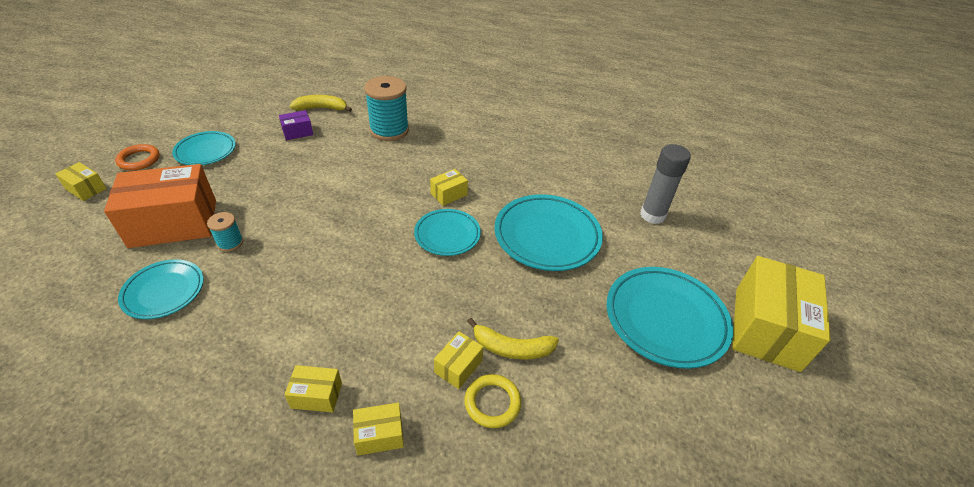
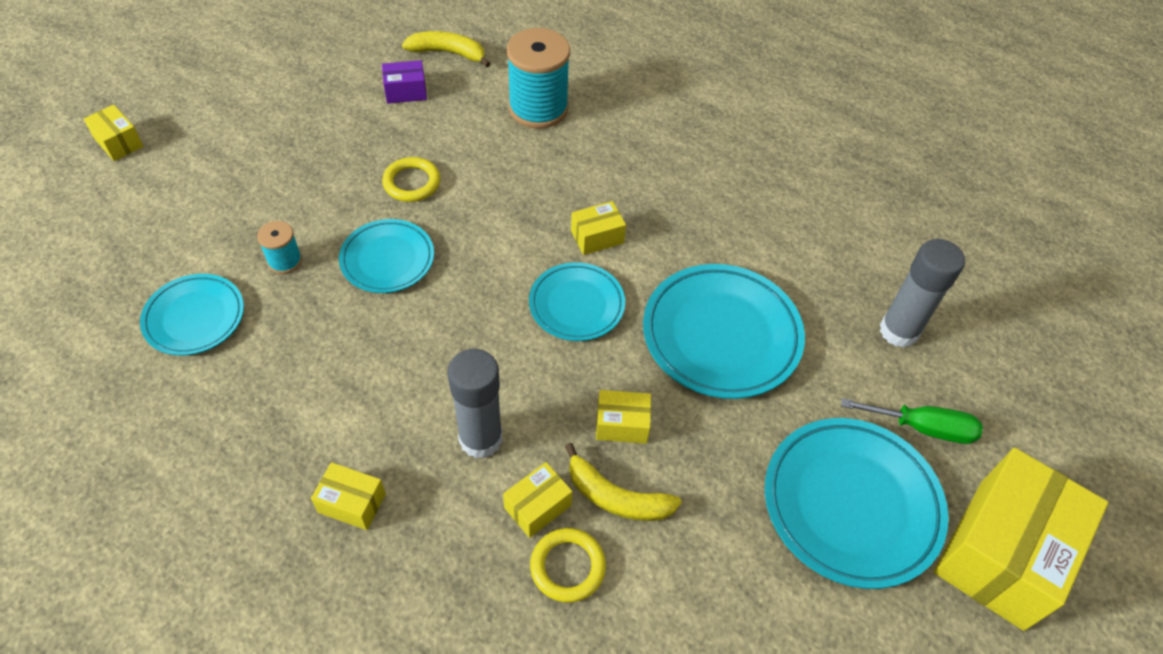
camera: 15 degrees right, 10 degrees up
(139, 160) = (188, 105): orange ring -> none
(174, 223) = (219, 216): orange box -> none
(206, 151) = (276, 105): turquoise plate -> turquoise plate (387, 259)
(314, 182) = (412, 183): none -> yellow ring
(379, 435) = (416, 573): yellow box -> yellow box (622, 424)
(404, 330) = (480, 439): none -> grey glue stick
(689, 266) = (923, 428): none -> green screwdriver

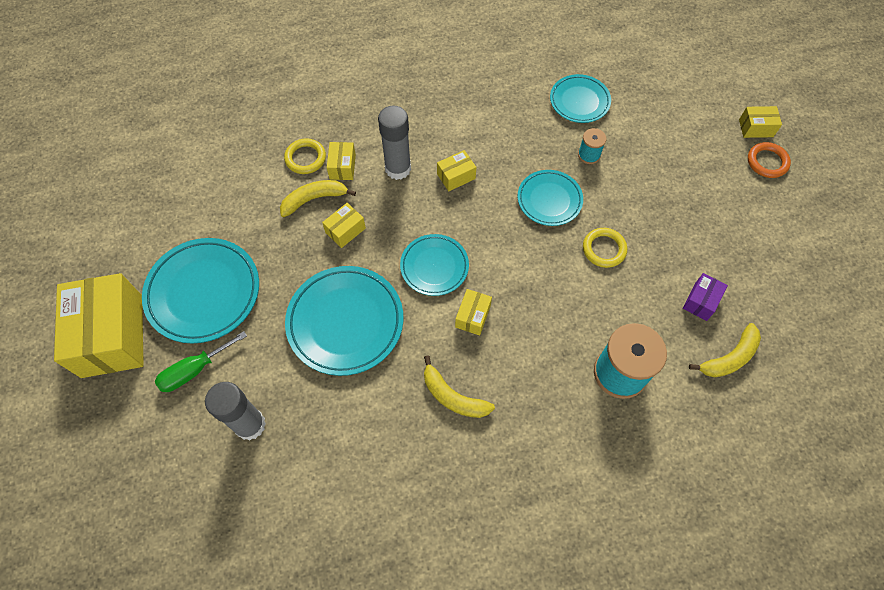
camera: 135 degrees right, 10 degrees up
(169, 115) = (767, 162): none -> orange ring
(352, 503) = (414, 104): yellow box -> yellow box (456, 176)
(689, 201) = (453, 396): none -> yellow banana

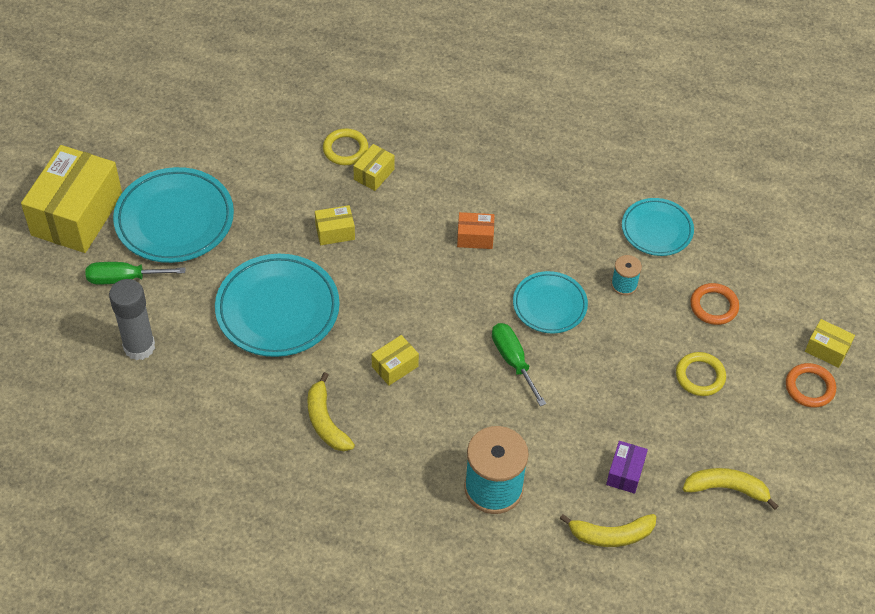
camera: 30 degrees right, 10 degrees down
(314, 199) = (327, 190): yellow banana -> yellow banana (726, 488)
(398, 169) = (424, 202): grey glue stick -> none
(434, 266) = (392, 306): turquoise plate -> none
(456, 176) = (475, 237): yellow box -> orange box
(556, 259) = (513, 361): none -> green screwdriver
(604, 249) = (567, 376): yellow ring -> yellow ring (700, 376)
(660, 137) = (714, 306): none -> orange ring
(701, 301) = (625, 473): purple box -> purple box turned 45 degrees counterclockwise

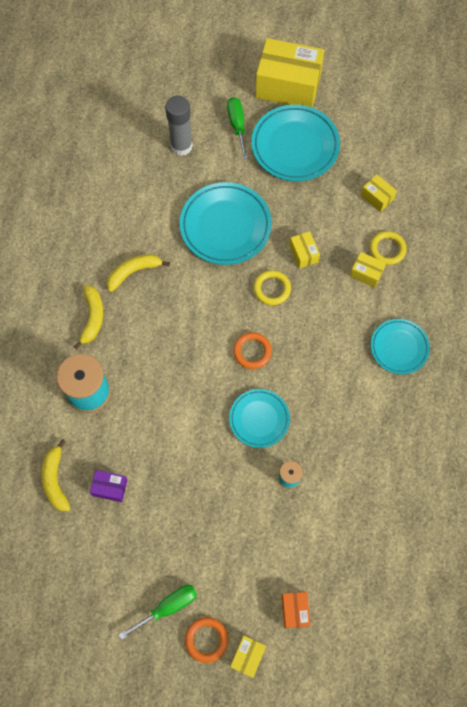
camera: 85 degrees right, 15 degrees up
(395, 366) = (186, 312): yellow box -> yellow box (377, 197)
(475, 237) = (317, 356): orange box -> orange box (295, 610)
(513, 361) = (202, 396): green screwdriver -> green screwdriver (168, 607)
(657, 230) = (352, 502): turquoise plate -> turquoise plate (399, 347)
(700, 376) = (206, 544): yellow ring -> yellow ring (272, 289)
(714, 306) = (279, 554): orange ring -> orange ring (252, 351)
(726, 488) = (102, 568): yellow banana -> yellow banana (92, 318)

